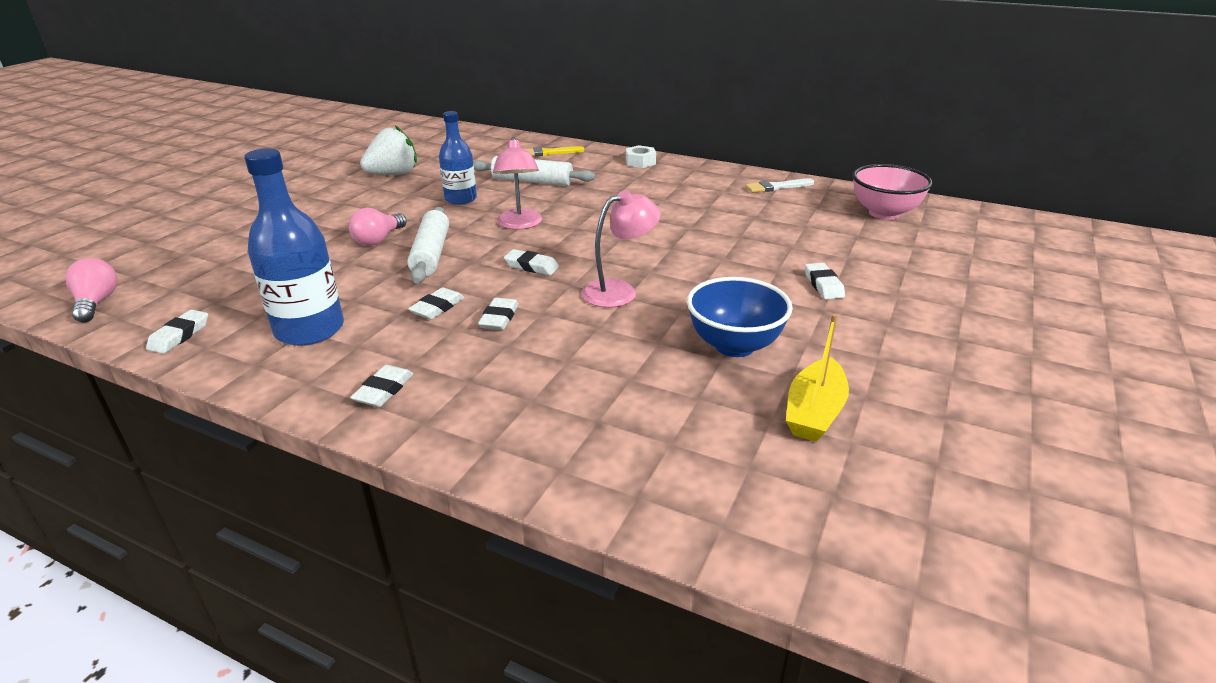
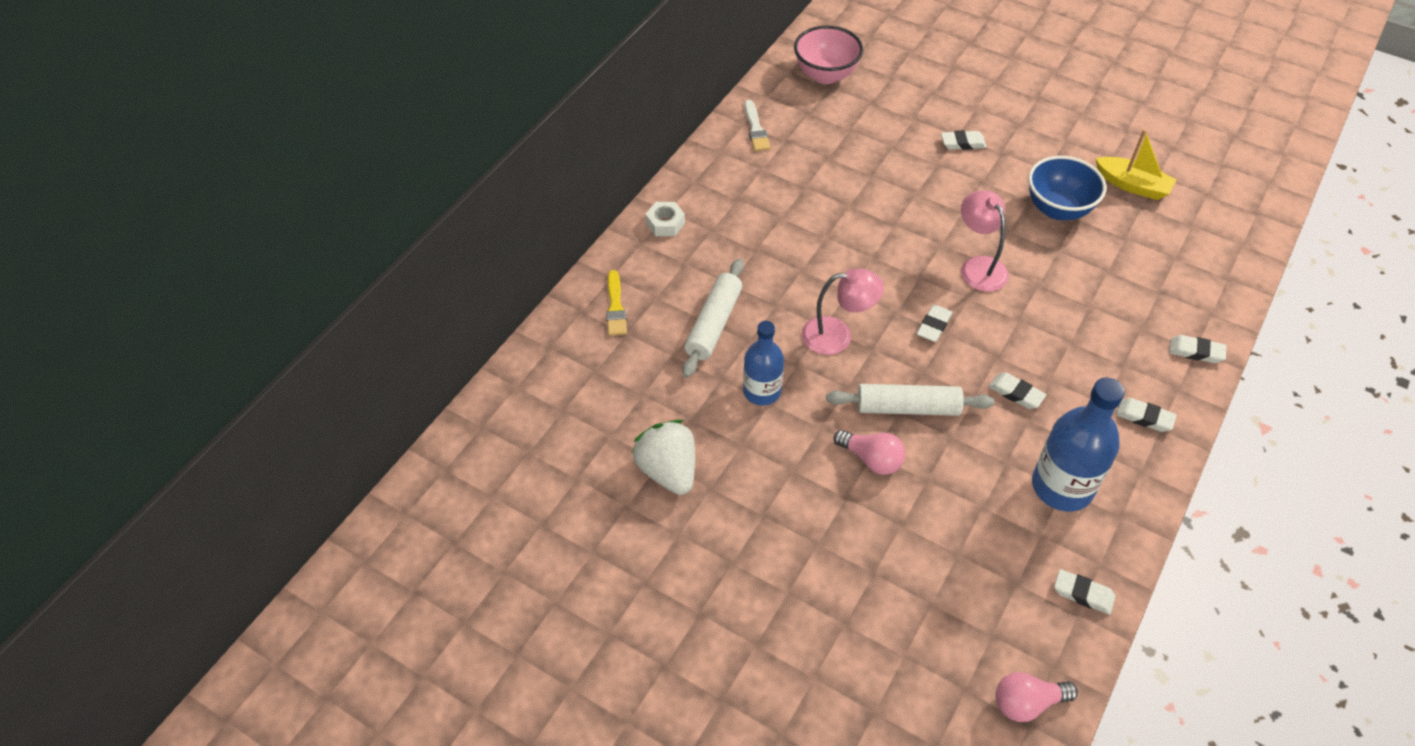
camera: 85 degrees left, 20 degrees up
(499, 318) = (1030, 348): white eraser -> white eraser (1196, 352)

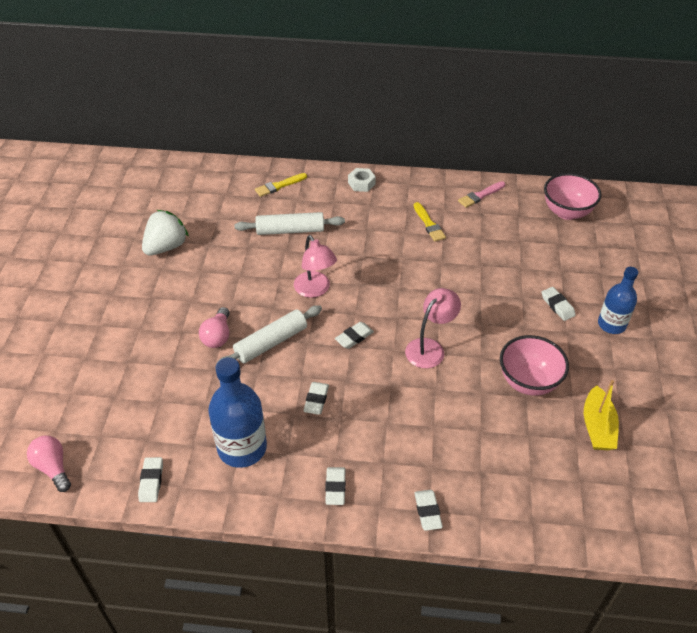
camera: 65 degrees right, 5 degrees down
(756, 129) = (480, 195): white brush -> pink brush
(762, 391) = (247, 268): blue bottle -> blue bottle (611, 324)
(779, 191) = (429, 224): none -> yellow brush
(907, 407) = (271, 343): white rolling pin -> white rolling pin turned 75 degrees clockwise
(933, 326) = (354, 337): white eraser -> white eraser turned 45 degrees counterclockwise
(1057, 209) = (528, 382): blue bowl -> pink bowl

